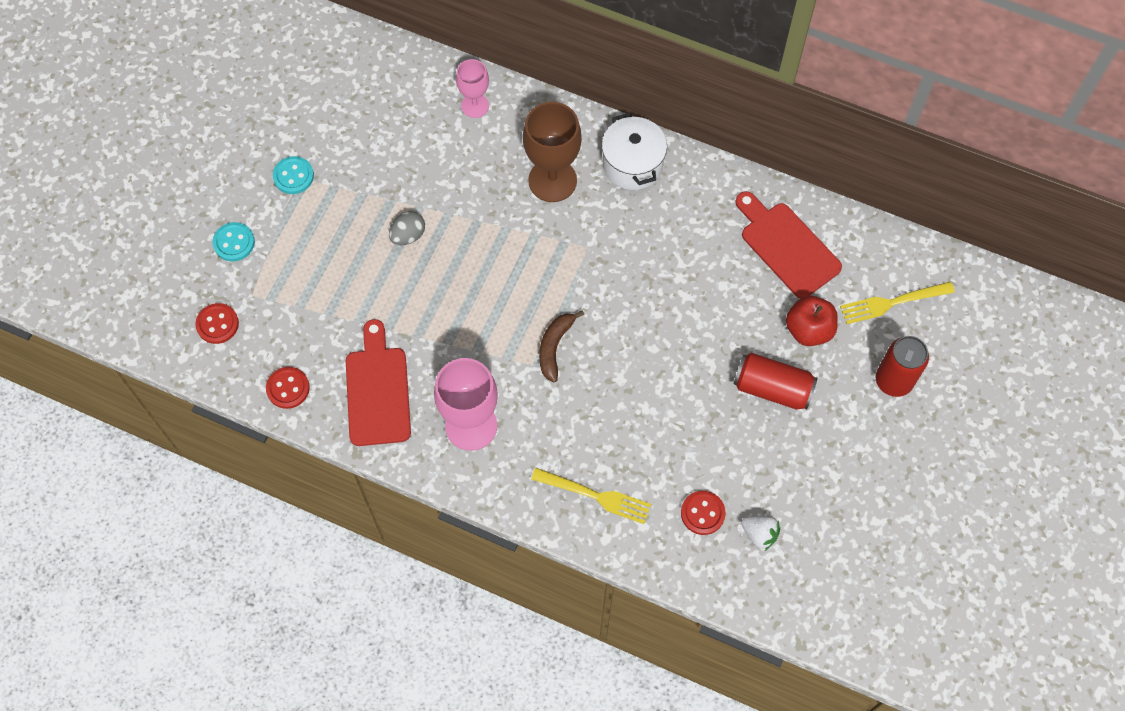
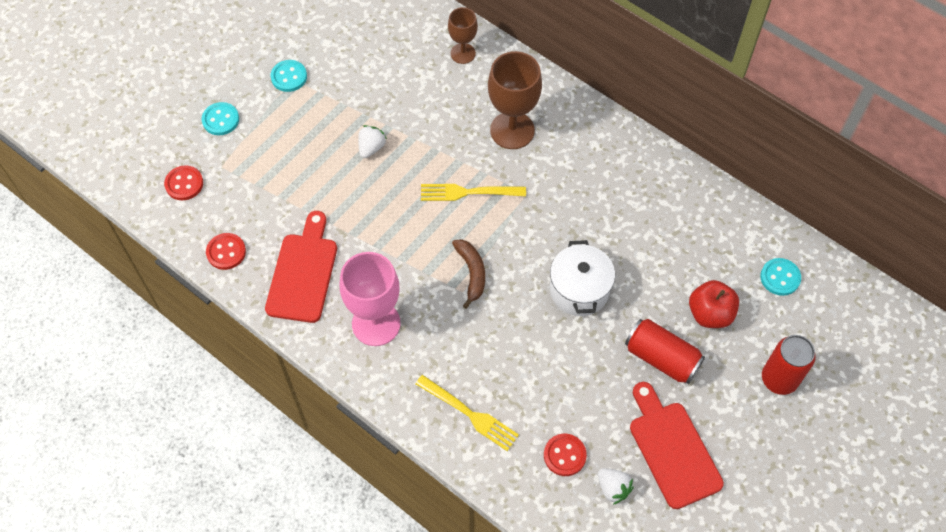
camera: 15 degrees right, 5 degrees down
(408, 235) = (371, 148): grey egg -> white strawberry
(475, 105) = (463, 53): pink goblet -> brown goblet
(554, 347) = (471, 273): brown banana -> brown banana turned 135 degrees clockwise
(632, 164) = (587, 133): white pot -> white pot (579, 290)
(786, 246) = (709, 235): red cutting board -> red cutting board (672, 449)
(868, 274) = (780, 277): none -> turquoise button
(892, 302) = (796, 308): yellow fork -> yellow fork (468, 192)

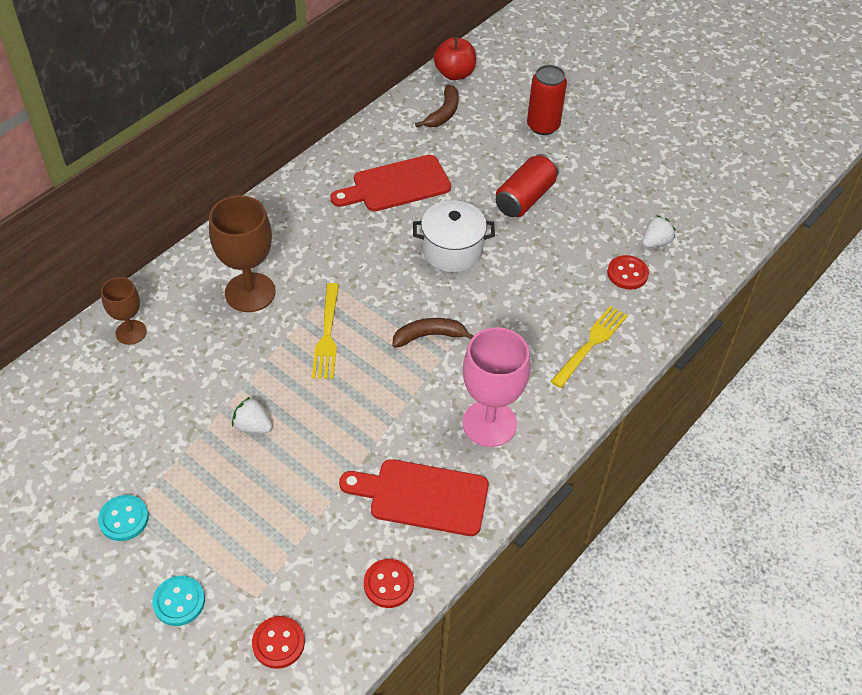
camera: 90 degrees left, 10 degrees down
(672, 449) = (614, 199): red cutting board -> red cutting board (396, 185)
(710, 313) = (479, 161): red apple -> red apple (454, 74)
(780, 277) = (443, 113): turquoise button -> brown banana

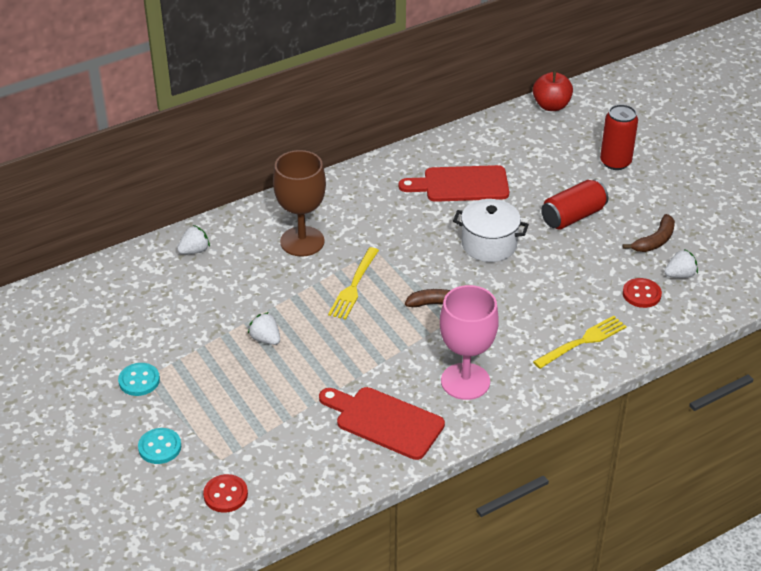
camera: 20 degrees right, 10 degrees down
(131, 332) = (194, 251): brown goblet -> white strawberry
(388, 584) = (330, 476): red button -> none
(443, 113) = (527, 136): brown banana -> brown banana (655, 241)

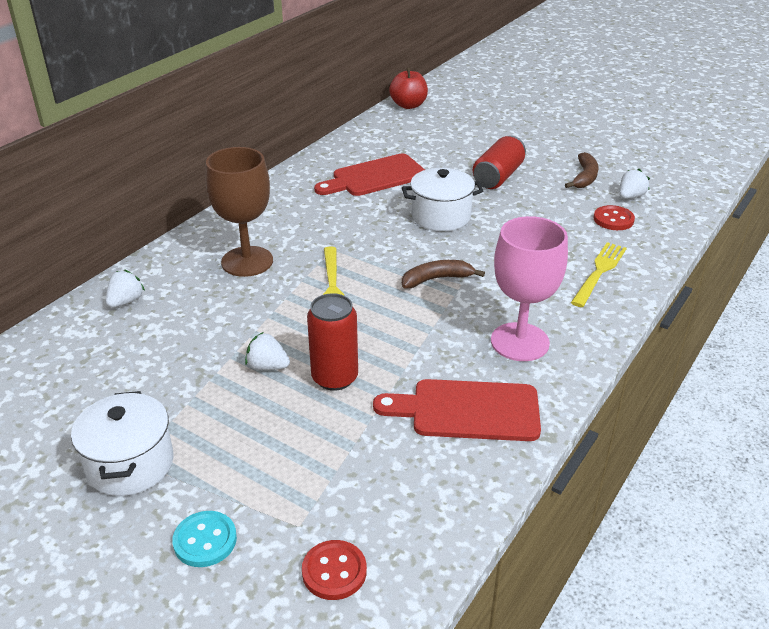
camera: 25 degrees left, 5 degrees down
(139, 381) = (130, 464): turquoise button -> white pot
(615, 162) = (498, 131): red can -> red can (335, 378)

